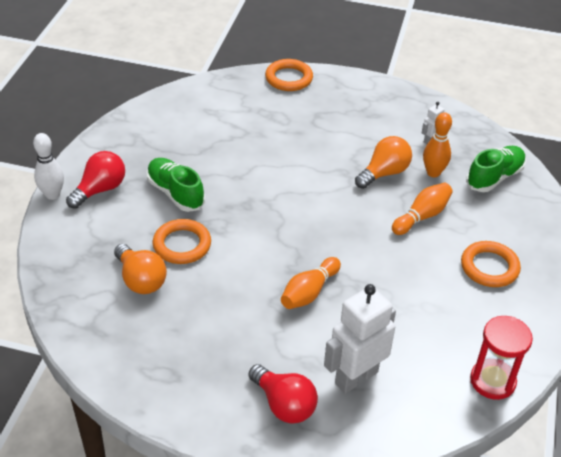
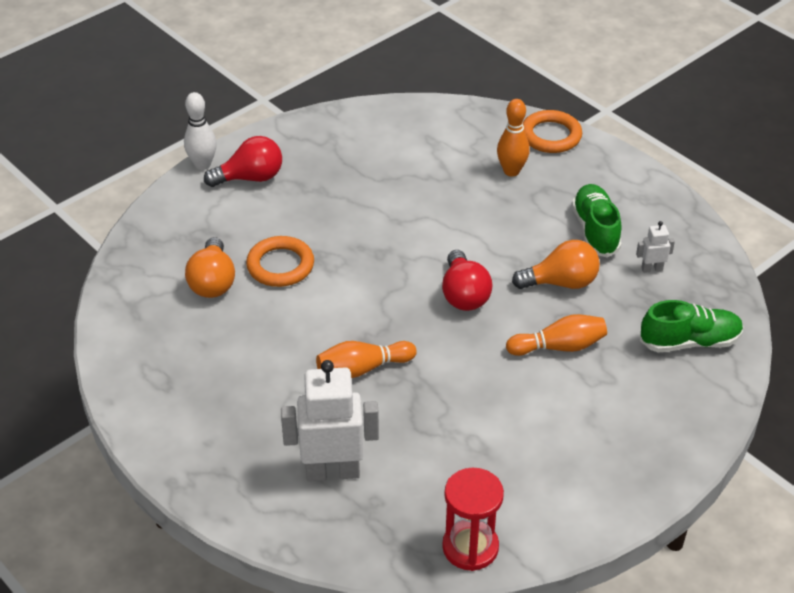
camera: 35 degrees right, 0 degrees up
(175, 193) = (319, 211): green shoe -> green shoe (595, 230)
(284, 404) = (241, 461): red light bulb -> red light bulb (464, 295)
(433, 173) = (619, 306): orange bowling pin -> orange bowling pin (511, 171)
(489, 267) = (583, 434): orange ring -> none

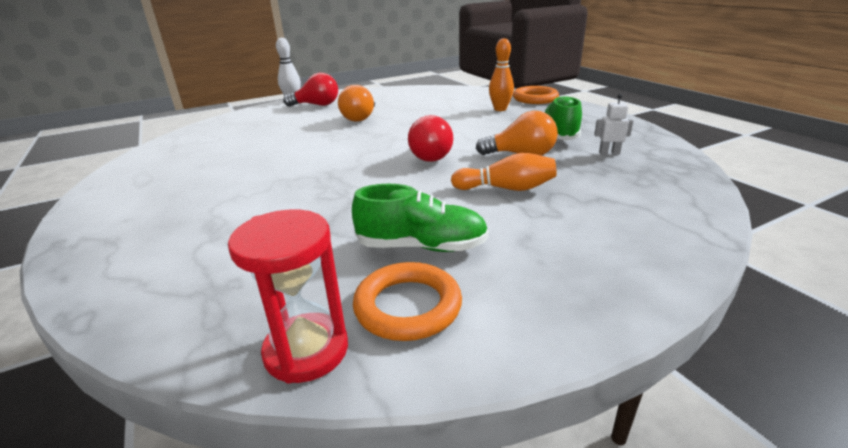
camera: 15 degrees right, 15 degrees down
(212, 282) = (243, 139): orange light bulb -> orange light bulb (360, 118)
(280, 265) = (299, 135): orange ring -> orange ring (408, 306)
(332, 471) = (214, 252): white robot -> none
(363, 368) = (312, 187): orange bowling pin -> none
(690, 342) = (649, 196): green shoe -> green shoe (422, 246)

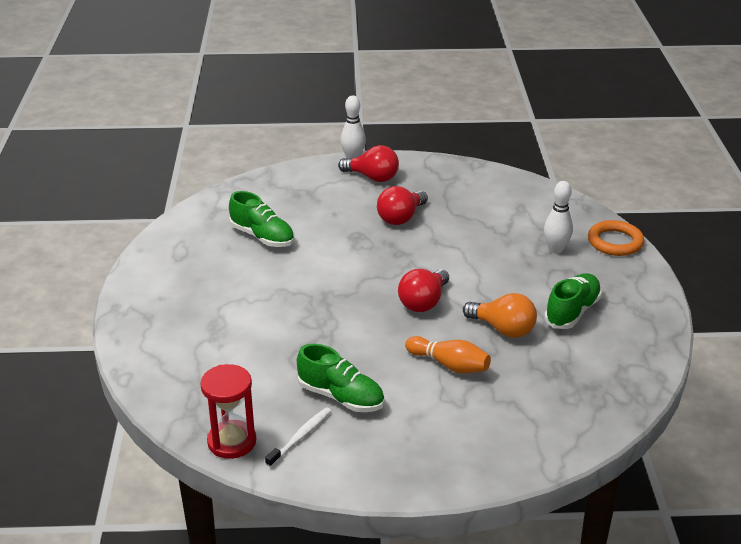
camera: 25 degrees right, 5 degrees up
(235, 151) = (262, 237): none -> green shoe
(360, 118) = (401, 218): orange light bulb -> red light bulb
(408, 306) = (300, 437): orange ring -> white toothbrush
(500, 109) = (556, 249): orange bowling pin -> white bowling pin
(609, 153) = (585, 355): white robot -> none

